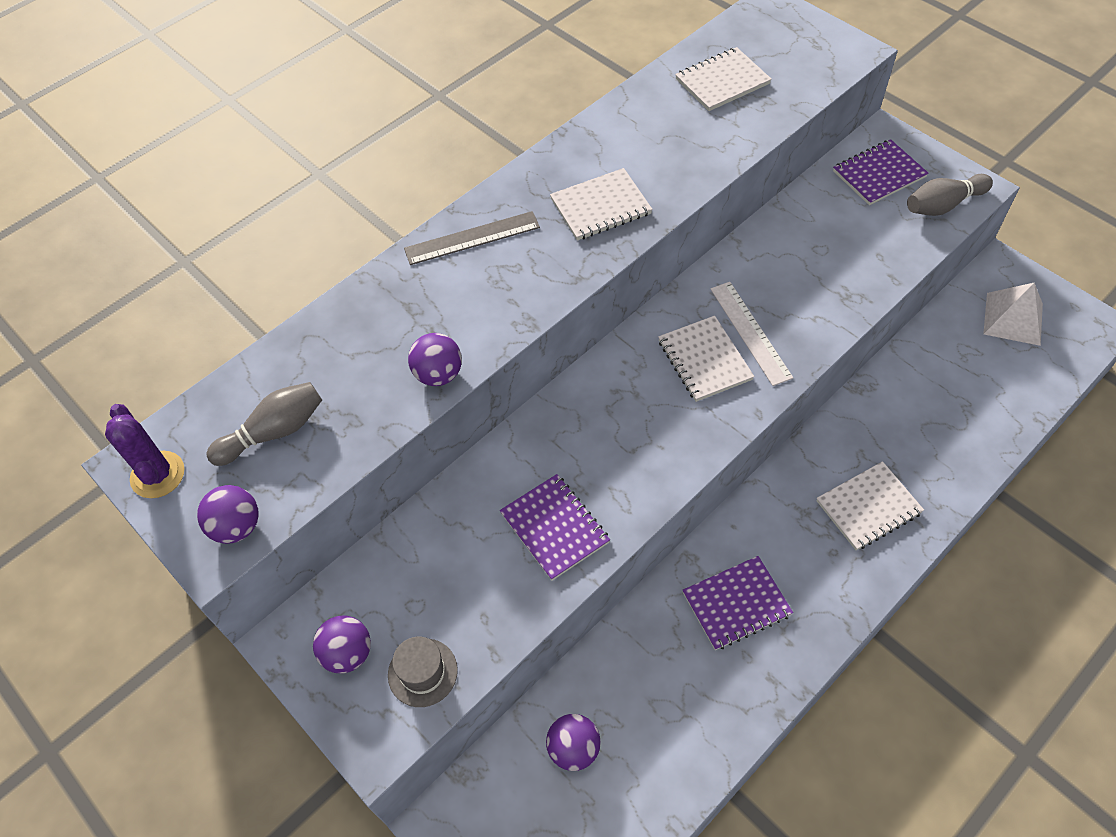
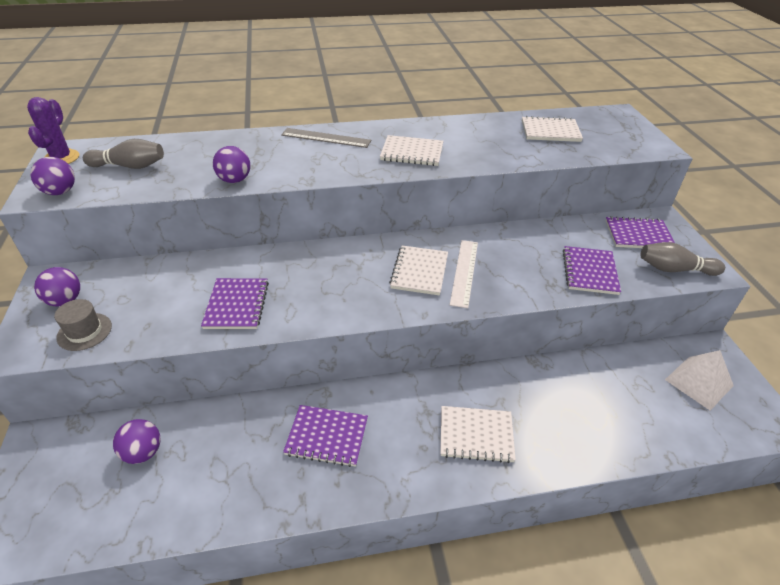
camera: 30 degrees right, 15 degrees down
(869, 256) = (589, 272): none -> purple notebook

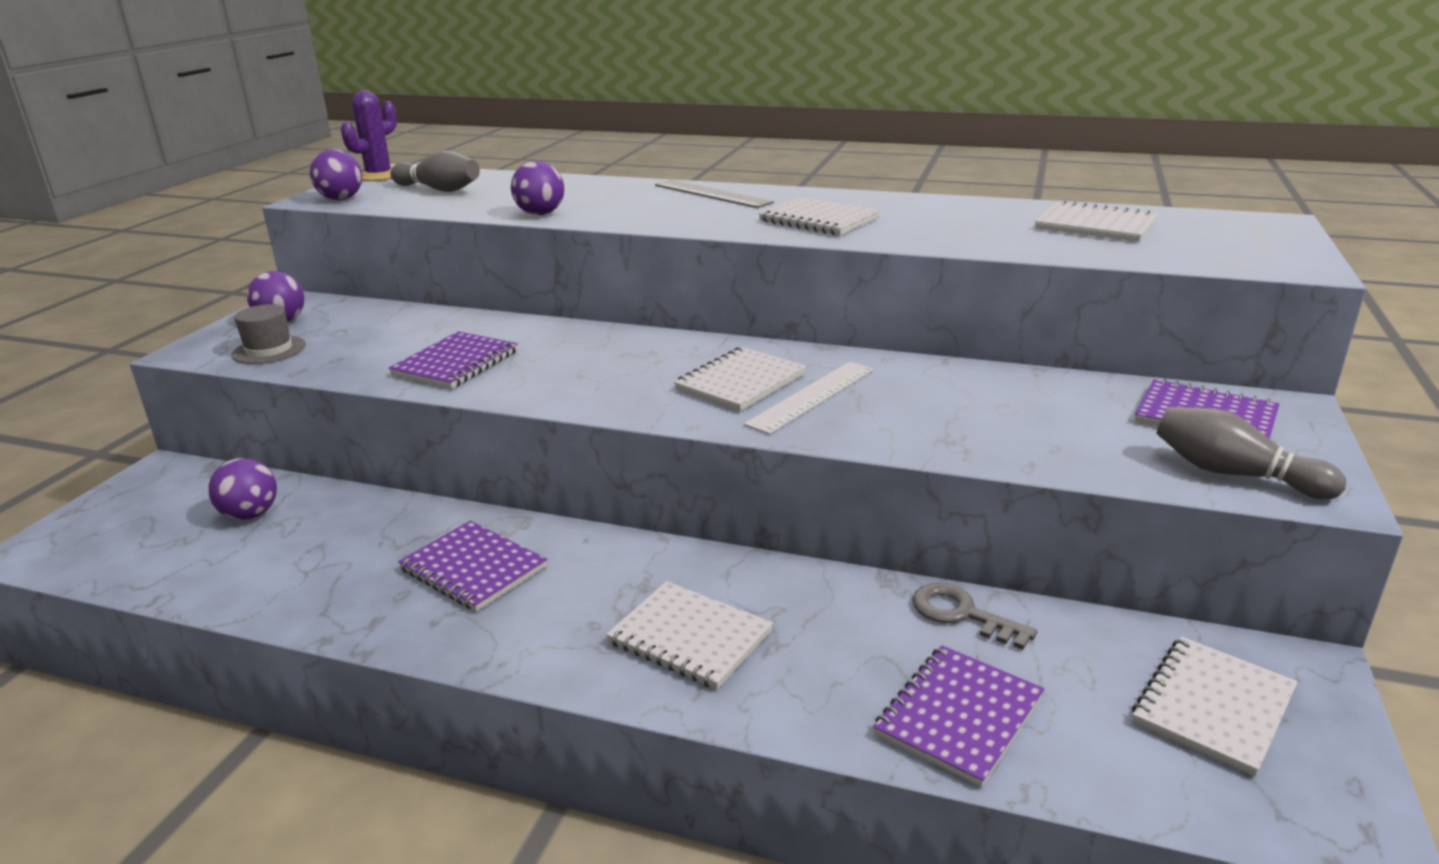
camera: 30 degrees right, 15 degrees down
(579, 370) = (962, 614): none -> grey key
(589, 272) = (1043, 440): purple notebook -> purple notebook (959, 716)
(698, 382) = (1213, 706): white pyramid -> white notebook

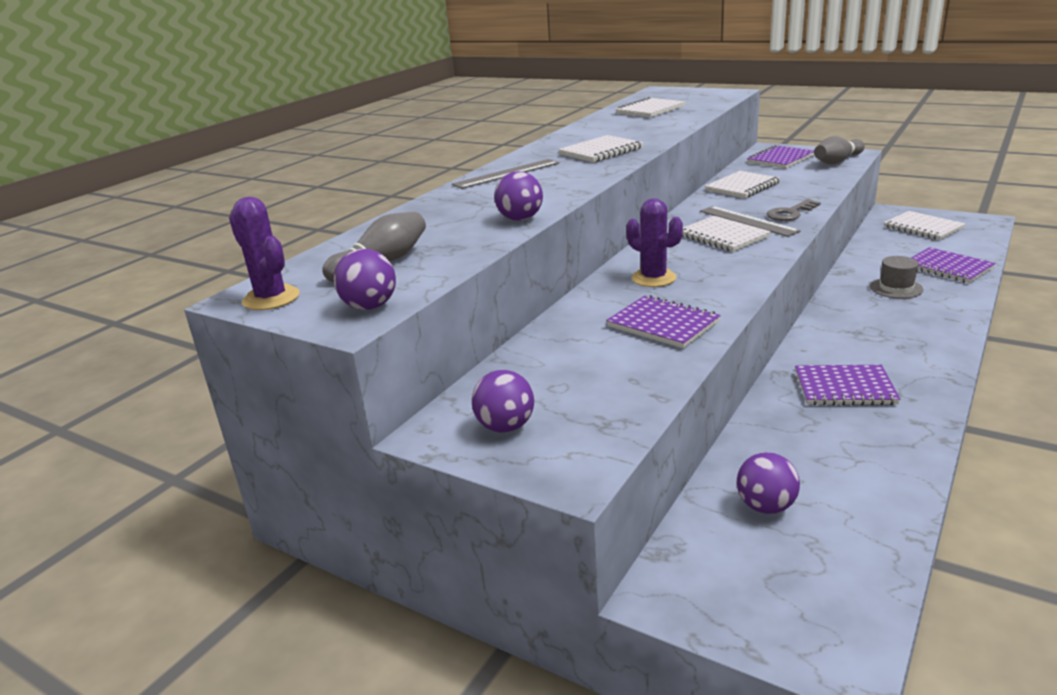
camera: 75 degrees left, 0 degrees up
(269, 350) = (594, 422): grey hat -> grey hat (896, 288)
(473, 568) = (844, 388): purple notebook -> purple notebook turned 45 degrees clockwise
(588, 351) = (653, 278): none -> purple cactus
(690, 637) = (905, 320): white notebook -> white notebook (742, 187)
(811, 396) = (747, 221): white ruler -> grey ruler
(962, 614) = (868, 260): grey key -> grey key (790, 213)

